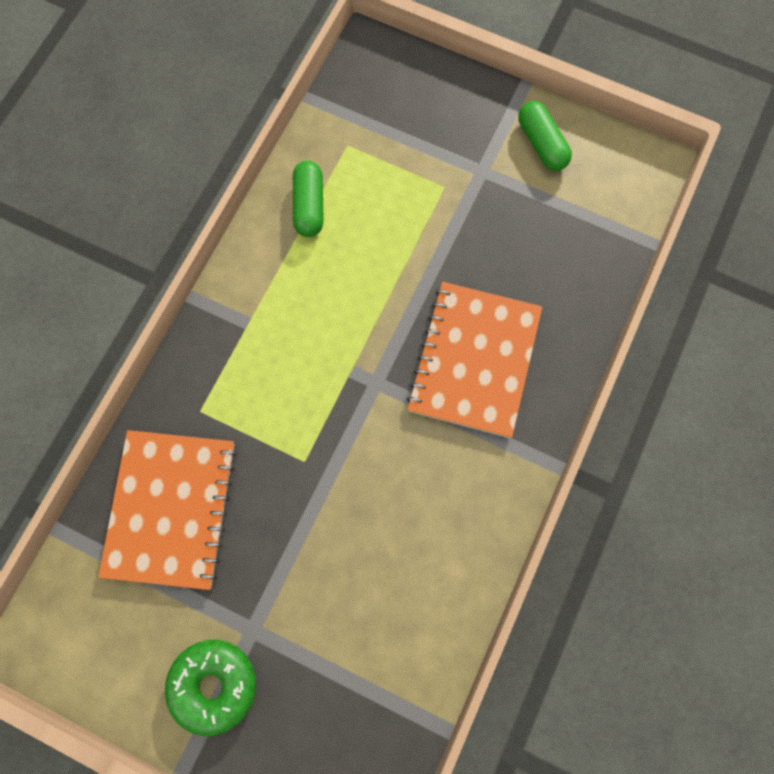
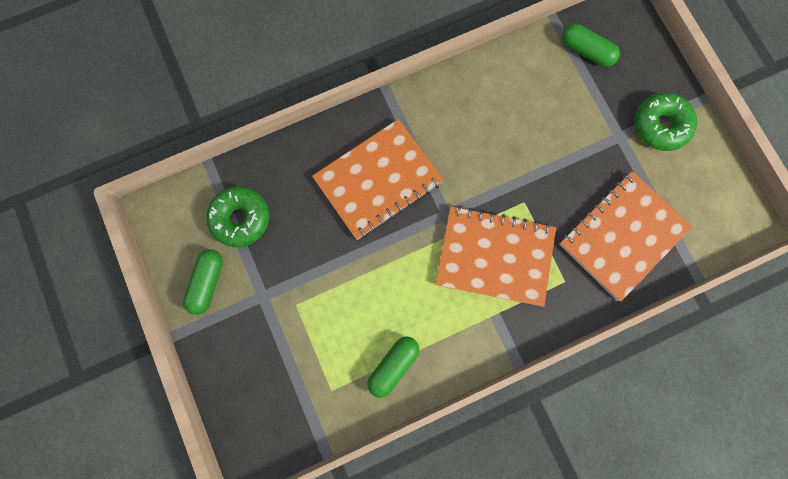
camera: 140 degrees left, 5 degrees up
(292, 379) = (494, 256): none -> orange notebook
(371, 714) = (586, 51): none -> green capsule
(569, 219) = (241, 218): none -> green donut

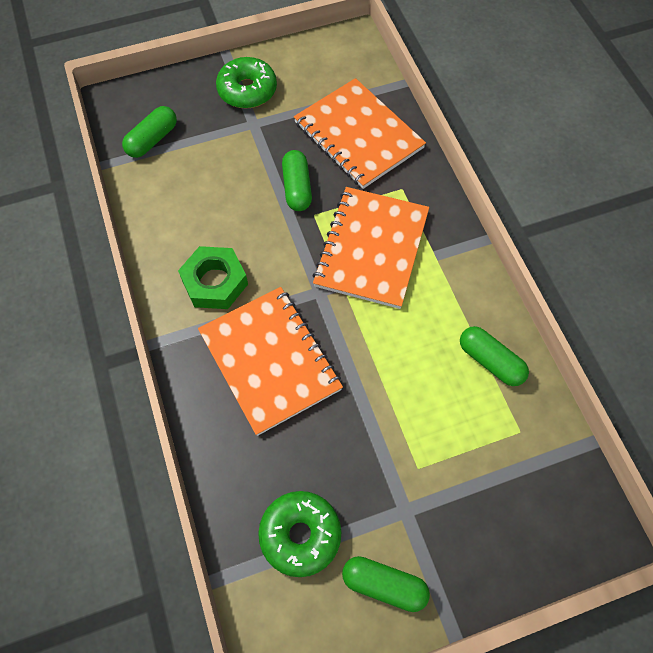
camera: 85 degrees left, 15 degrees down
(445, 127) = (215, 282): none -> green nut
(551, 184) = (297, 188): none -> green capsule

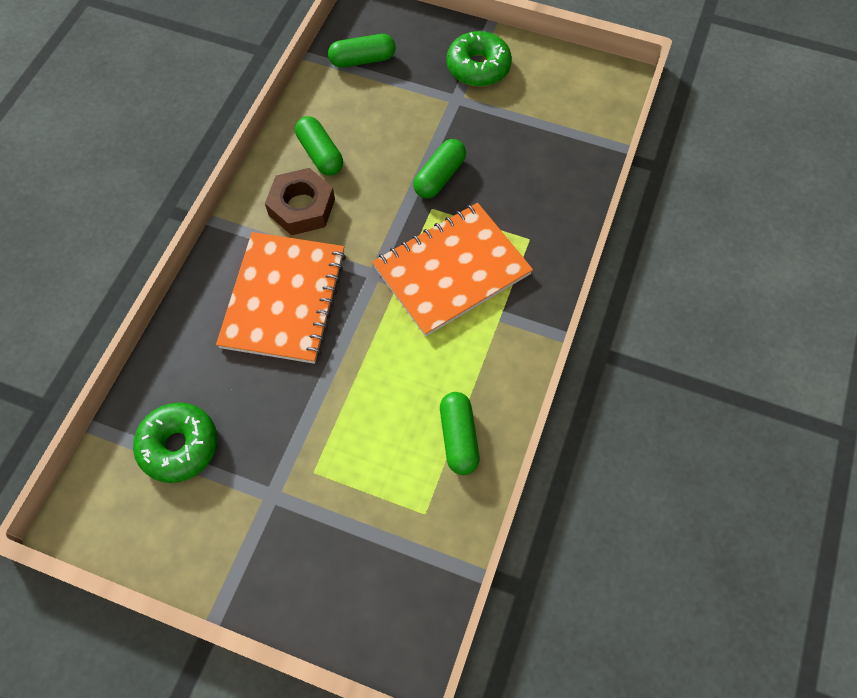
camera: 40 degrees right, 0 degrees up
(215, 282) = (301, 207): green nut -> brown nut
(358, 135) = (536, 167): orange notebook -> none
(384, 585) = (201, 535): green capsule -> green capsule (320, 154)

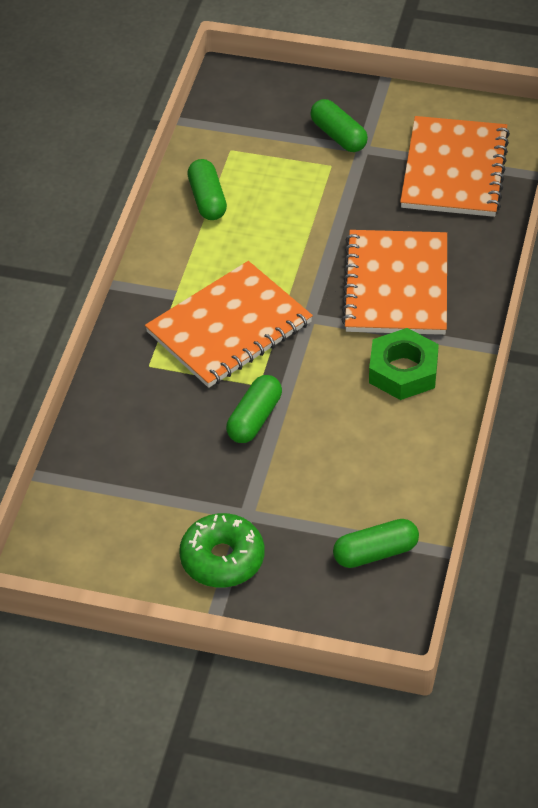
camera: 175 degrees right, 15 degrees down
(179, 446) = (454, 170): green donut -> orange notebook
(301, 207) = (403, 371): brown nut -> green nut
(320, 154) = (398, 429): green capsule -> green capsule (338, 136)

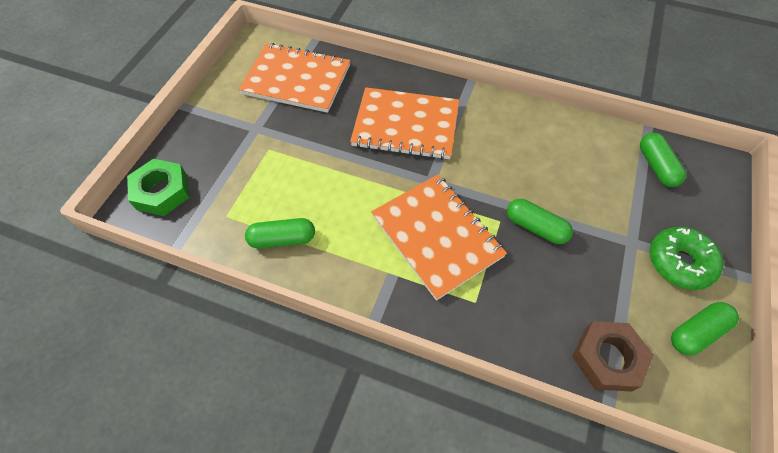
camera: 85 degrees left, 10 degrees up
(93, 478) = (607, 358): none -> brown nut
(338, 136) = (236, 141): green capsule -> green capsule (696, 332)
(403, 371) = (489, 131): green nut -> green nut (162, 192)

